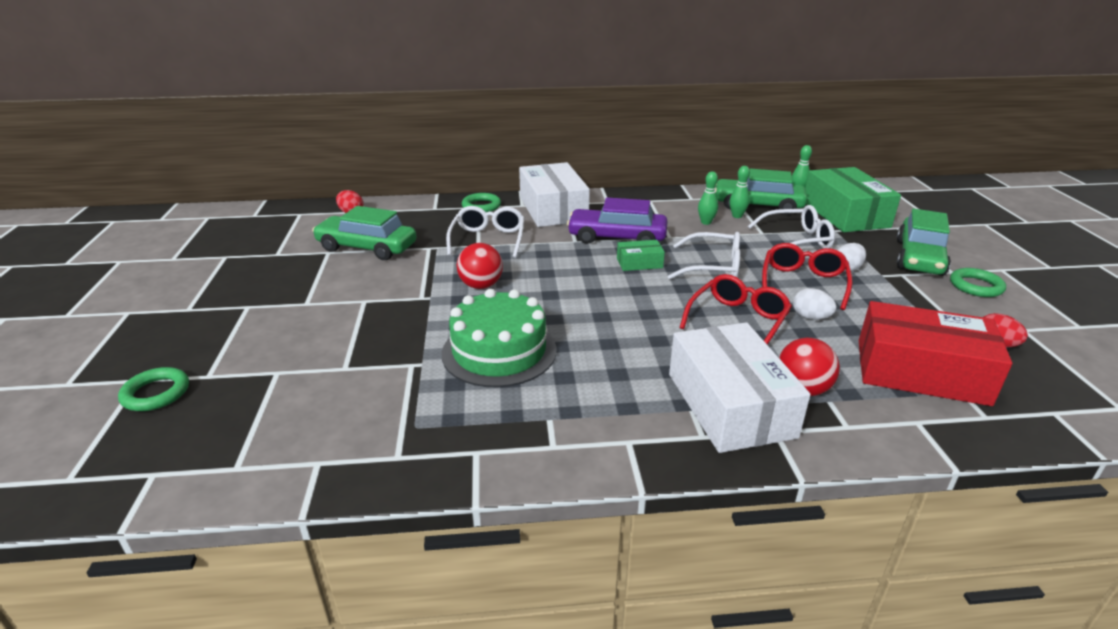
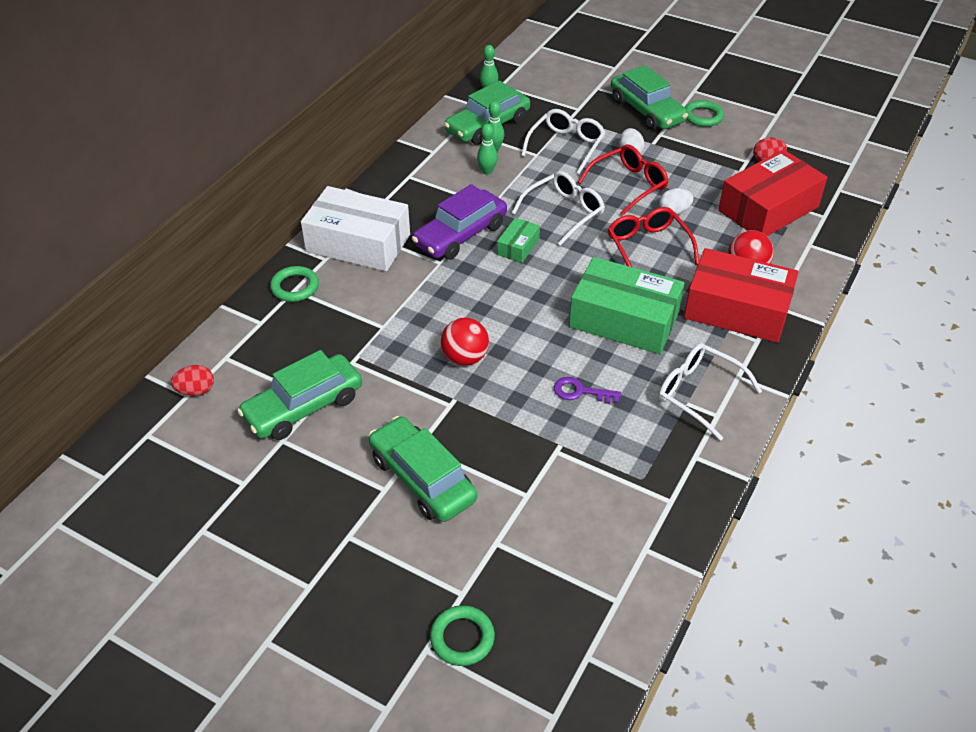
camera: 55 degrees left, 15 degrees up
(329, 314) = (422, 478): none -> green car
(488, 239) = (378, 315): white glasses -> white glasses (698, 393)
(499, 351) = (581, 392): green cake -> purple key
(730, 404) = (737, 309): white box -> red box
(803, 283) = (628, 185): red glasses -> red glasses turned 90 degrees clockwise
(845, 214) = (551, 95): green box -> green box (624, 320)

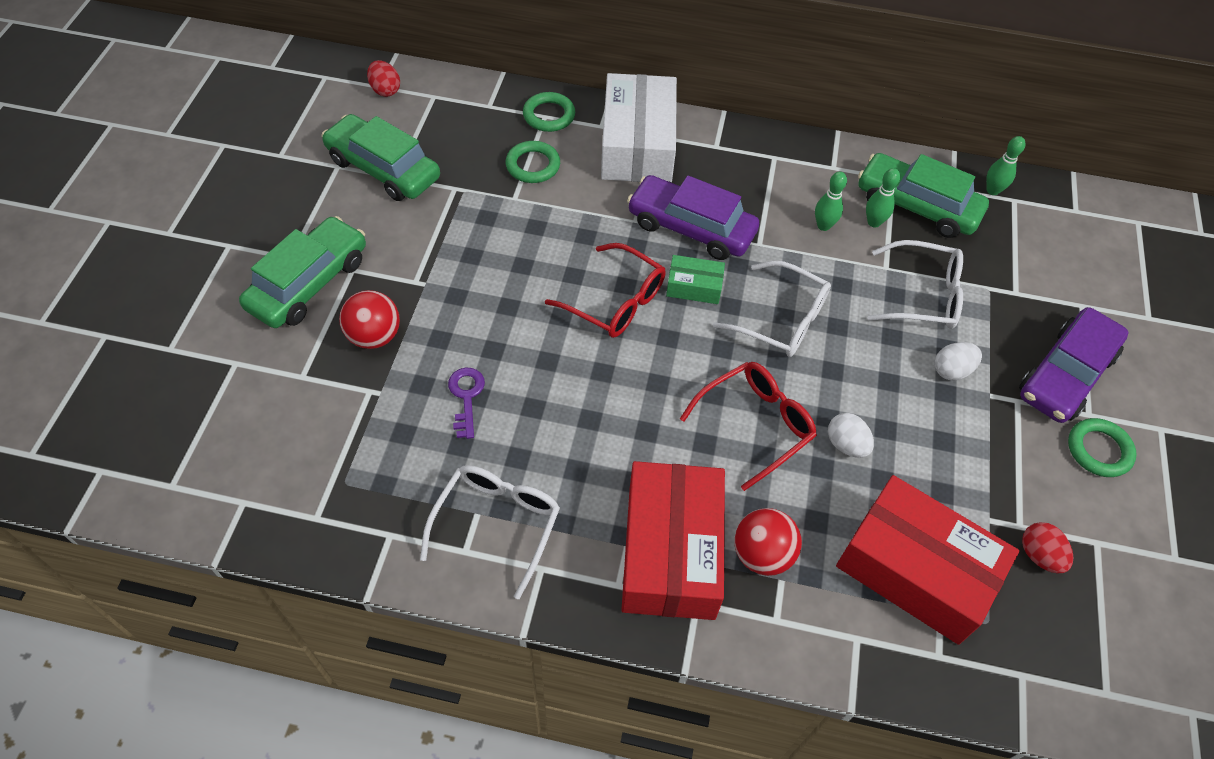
camera: 70 degrees right, 10 degrees up
(462, 638) = (118, 360): green ring -> green ring (533, 165)
(465, 358) = (489, 278): red ball -> red ball (374, 336)
(624, 320) = (603, 420): green box -> none
(628, 185) = (877, 381): red glasses -> red glasses (615, 301)
(647, 111) = (1065, 375): green car -> purple car

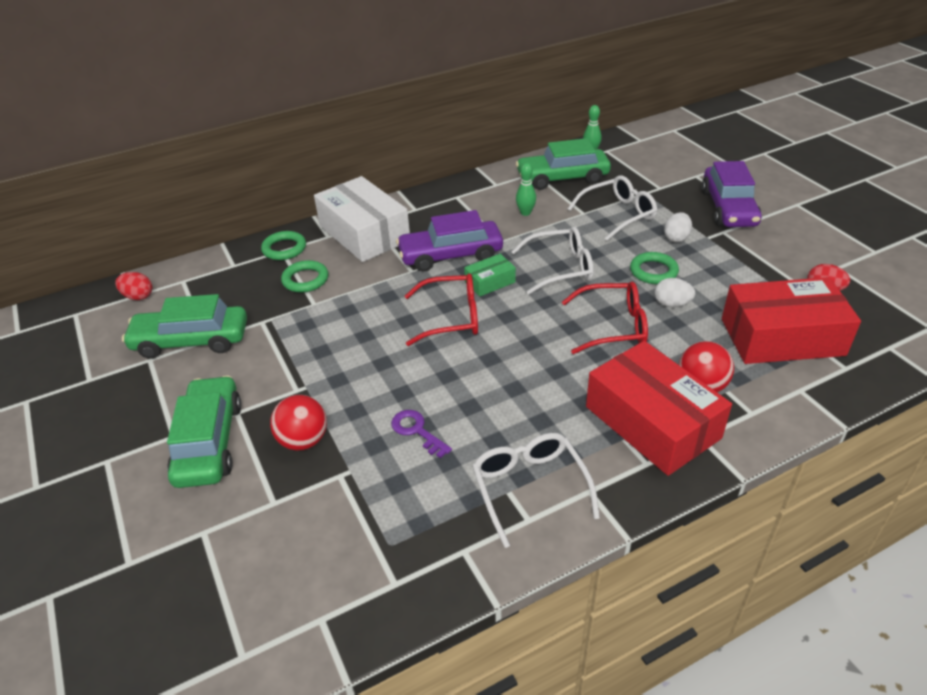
camera: 35 degrees left, 15 degrees down
(755, 425) = (613, 326): red glasses -> red glasses turned 75 degrees clockwise
(874, 222) = (550, 197): green bowling pin -> none
(1098, 450) = (785, 229): green ring -> green ring (653, 271)

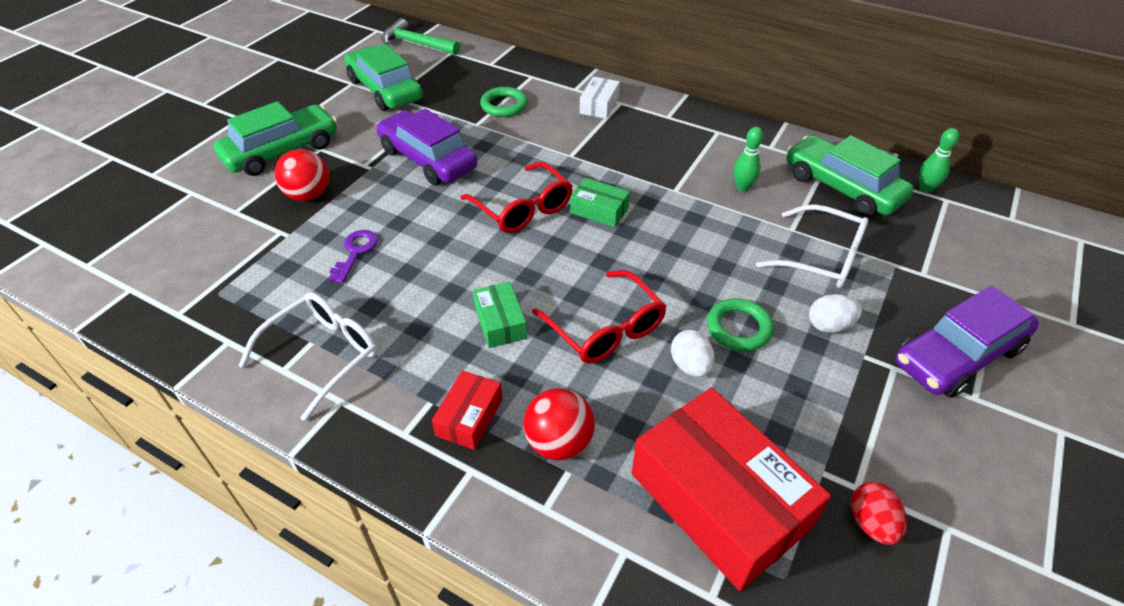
camera: 55 degrees right, 5 degrees up
(138, 296) = (416, 44): red egg -> green hammer
(284, 249) = (535, 76): green ring -> none
(364, 233) = (599, 105): white box -> white box, size x0.46
(450, 255) = (617, 168): purple car -> purple car (428, 159)
(560, 268) = (670, 250): white glasses -> none
(569, 374) = (500, 322): none -> green box
(652, 422) = (469, 417): red box -> red box, size x0.46

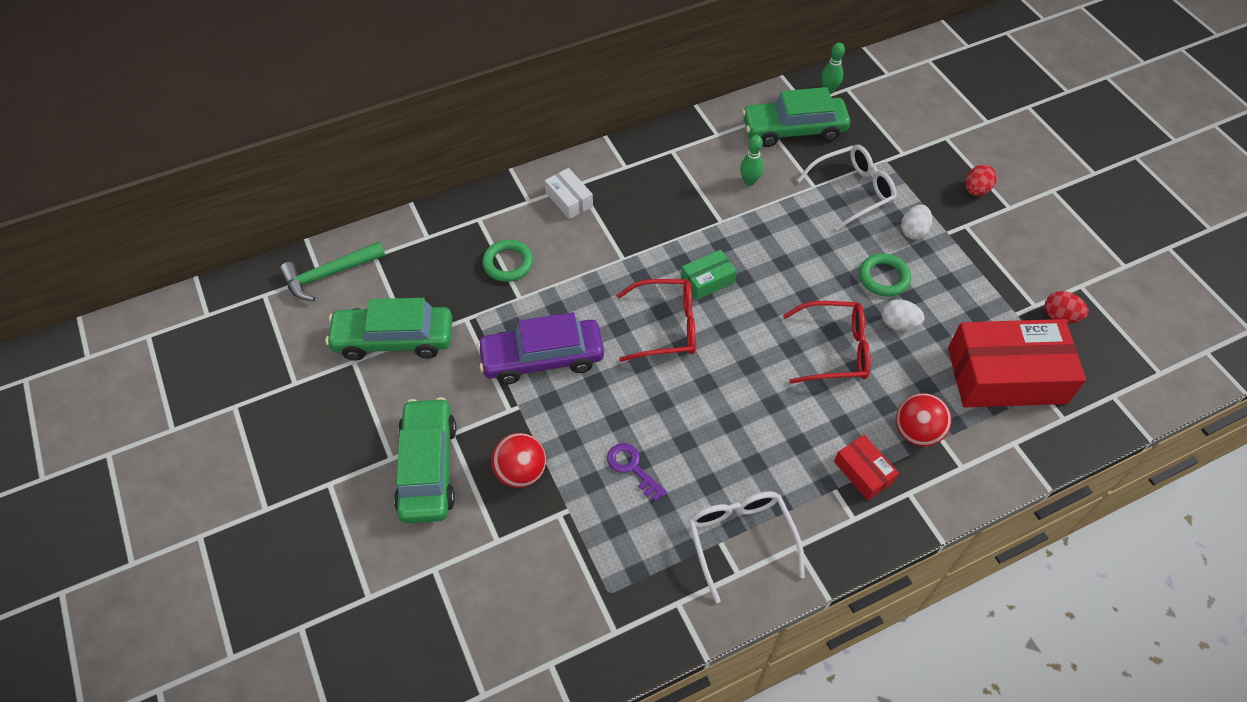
camera: 55 degrees left, 10 degrees up
(500, 322) = (785, 408): green box -> none
(957, 355) = (976, 190): purple car -> red egg

